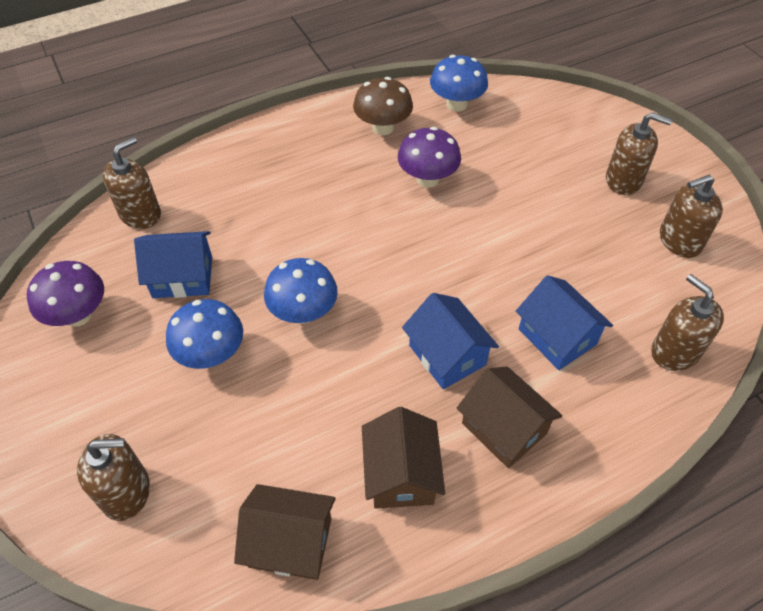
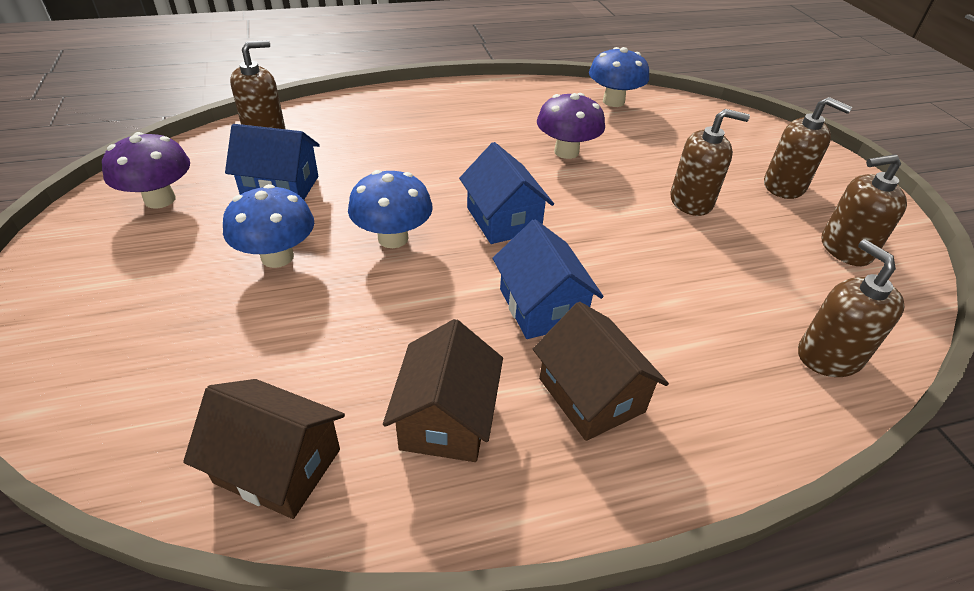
camera: 10 degrees right, 10 degrees down
(126, 492) = (115, 368): brown soap dispenser -> brown soap dispenser (691, 201)
(383, 127) = (532, 107): brown mushroom -> none
(557, 337) = (679, 313): blue house -> blue house (503, 220)

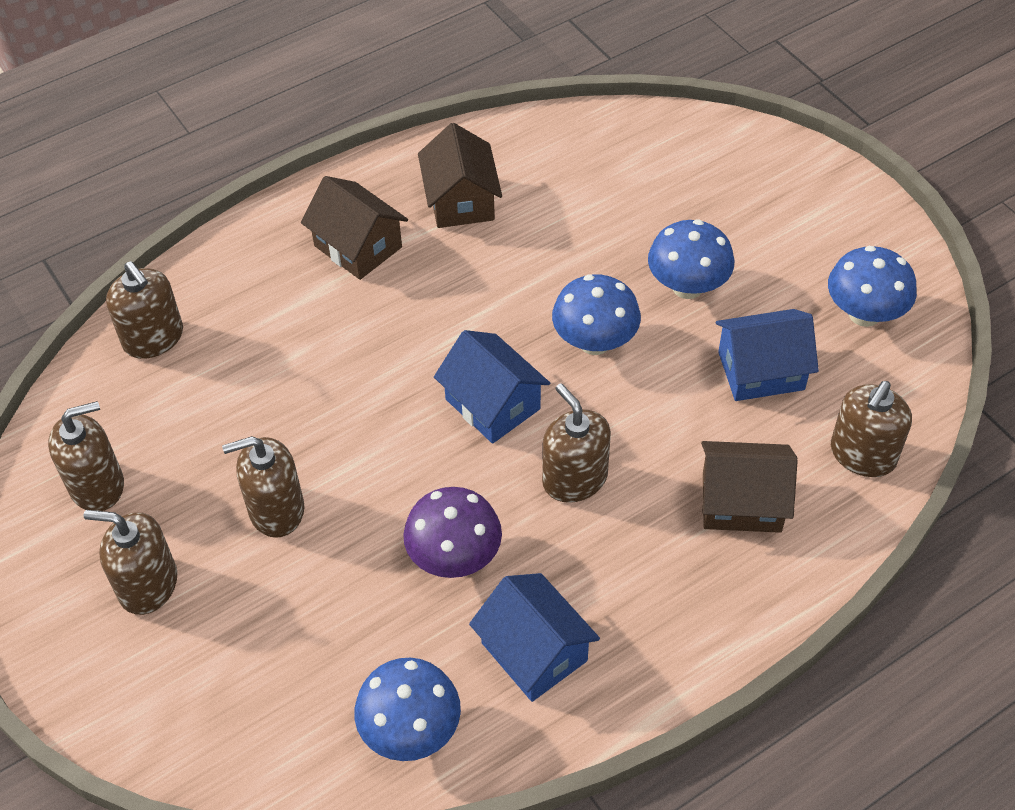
camera: 165 degrees right, 10 degrees up
(160, 199) = (864, 314): purple mushroom -> blue mushroom
(278, 466) = (555, 145): brown house -> brown house (741, 502)
(465, 166) = (574, 479): none -> brown soap dispenser
(542, 306) = (418, 310): blue house -> blue house (534, 652)

